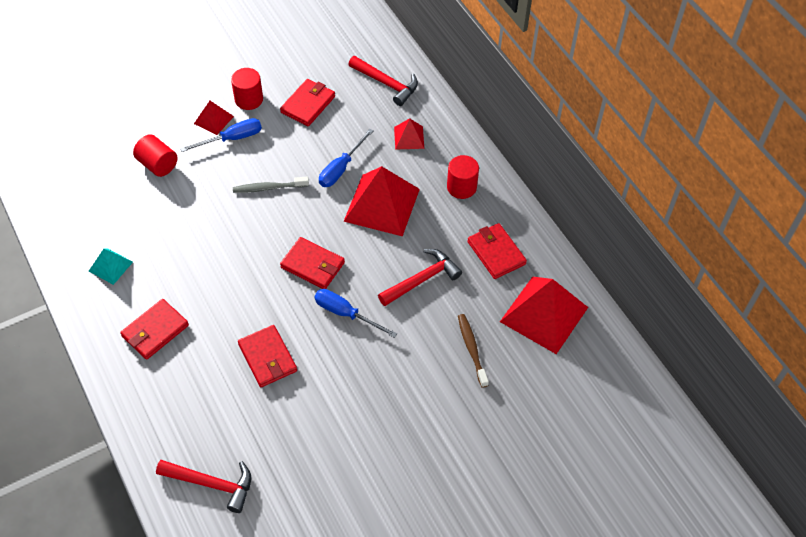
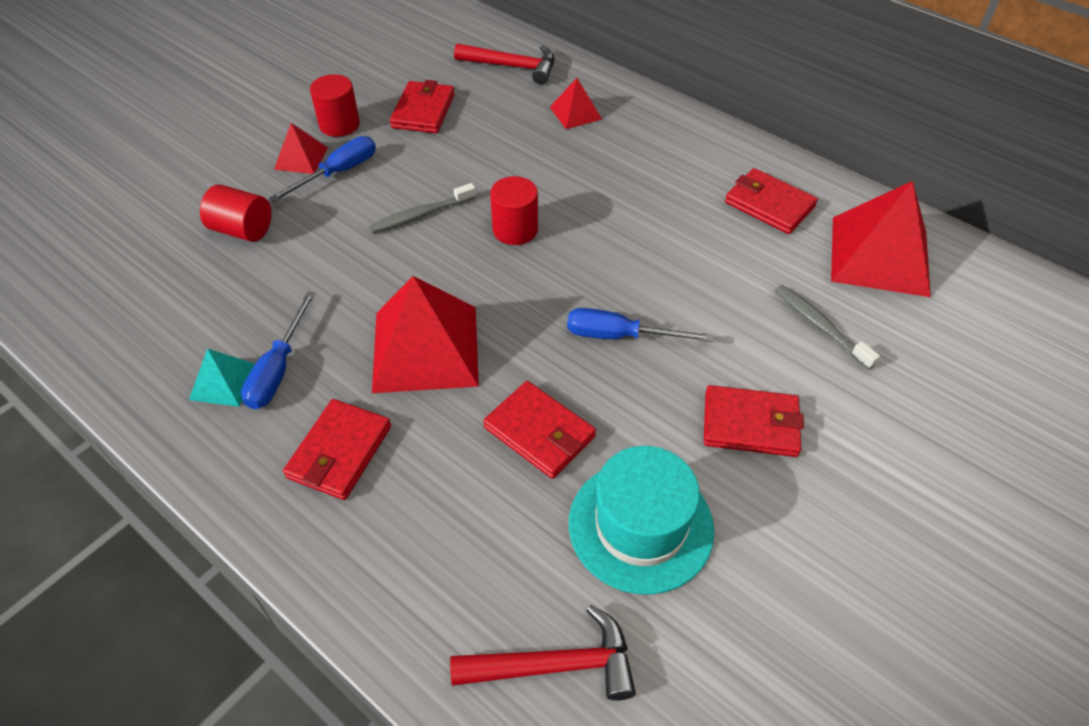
camera: 20 degrees left, 5 degrees down
(294, 430) = (640, 526): none -> turquoise hat
(313, 265) = (536, 289): red wallet -> red wallet (750, 424)
(341, 168) = (508, 167): blue screwdriver -> blue screwdriver (278, 369)
(381, 205) = (587, 193): red pyramid -> red pyramid (425, 348)
(421, 279) = (696, 262): red hammer -> none
(461, 187) = (676, 147): red cylinder -> red cylinder (515, 230)
(472, 349) = (820, 326): brown toothbrush -> grey toothbrush

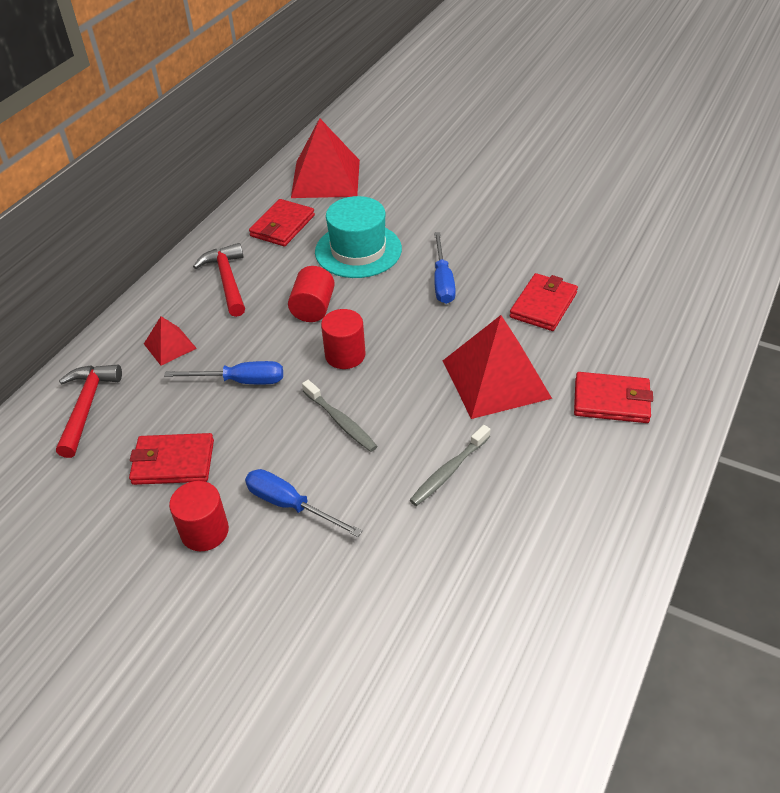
camera: 100 degrees left, 5 degrees down
(224, 382) = (585, 496): turquoise pyramid -> none
(242, 230) = (398, 558): red cylinder -> red cylinder (313, 308)
(278, 369) = (556, 464): blue screwdriver -> blue screwdriver (240, 381)
(301, 158) = (271, 548): red pyramid -> none
(554, 665) = (691, 273): red hammer -> red hammer (227, 280)
(640, 526) = (588, 254): turquoise hat -> turquoise hat (358, 250)
(750, 424) = (493, 220): red wallet -> none
(820, 326) = (400, 199): grey toothbrush -> grey toothbrush (449, 471)

